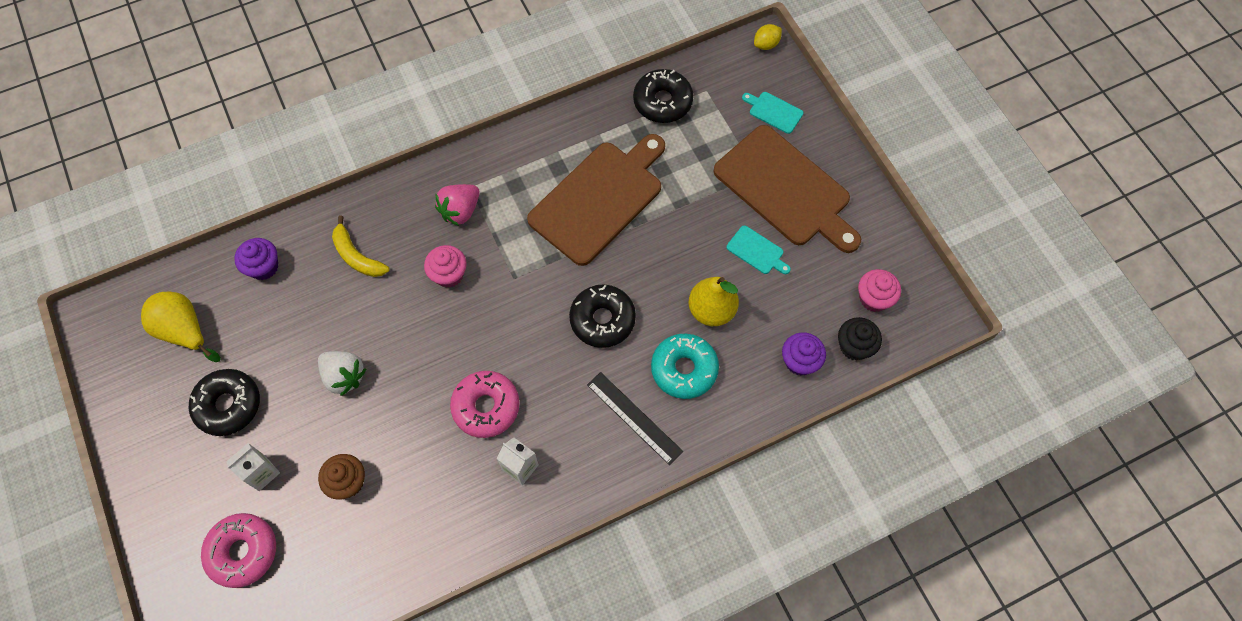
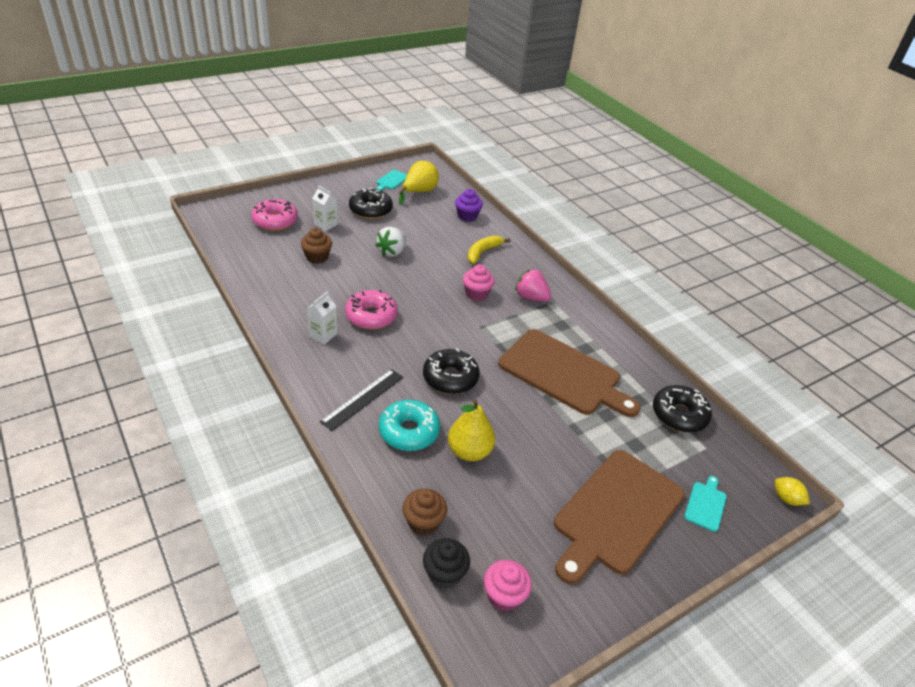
camera: 80 degrees right, 25 degrees down
(757, 251) = (538, 487): turquoise cutting board -> turquoise cutting board (391, 180)
(799, 361) = (423, 522): purple cupcake -> brown cupcake

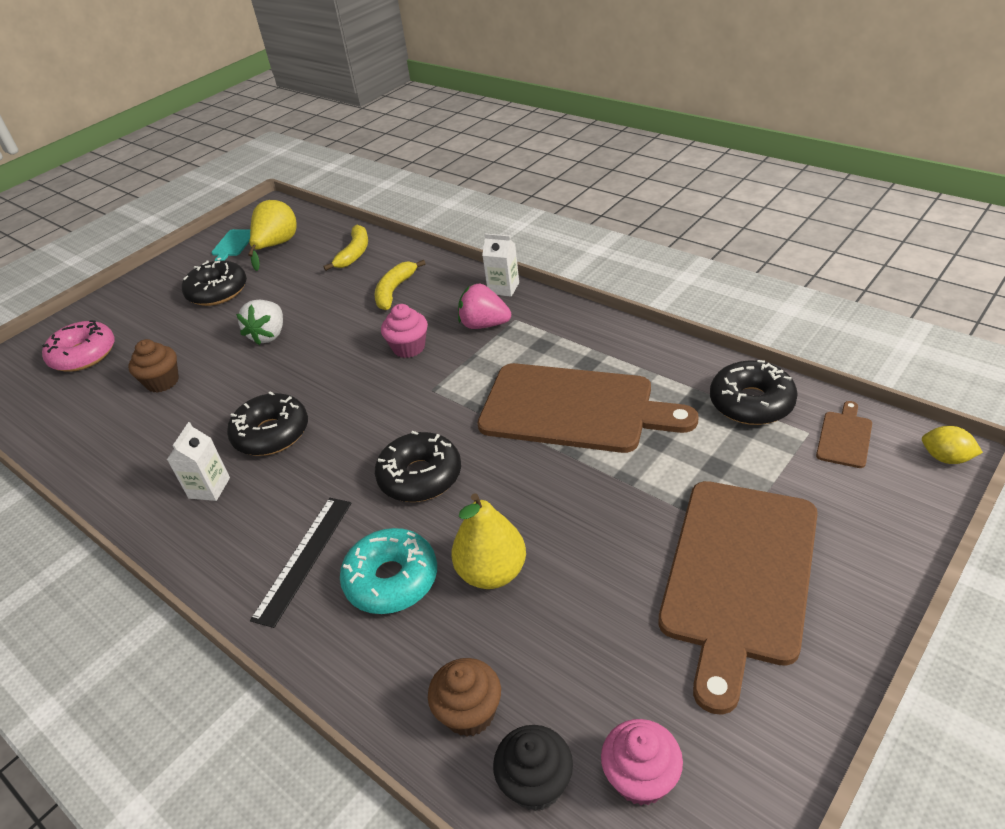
camera: 10 degrees left, 0 degrees up
(325, 224) = (159, 333): white carton -> white carton (503, 288)
(371, 316) = (271, 434): pink donut -> black donut
(467, 216) = (354, 253): purple cupcake -> yellow banana
(706, 504) = (849, 510): turquoise cutting board -> none
(728, 460) = (844, 437): none -> brown cutting board

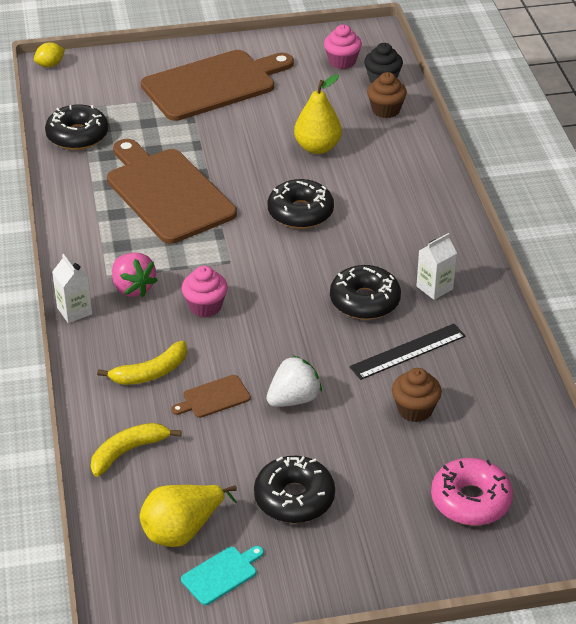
camera: 145 degrees left, 0 degrees up
(304, 559) = (407, 210): black ruler -> black ruler (408, 351)
(391, 580) = (370, 173): turquoise donut -> none
(844, 437) = (70, 96): brown cutting board -> brown cutting board (213, 397)
(946, 458) = (50, 65): yellow lemon -> yellow lemon turned 75 degrees clockwise

